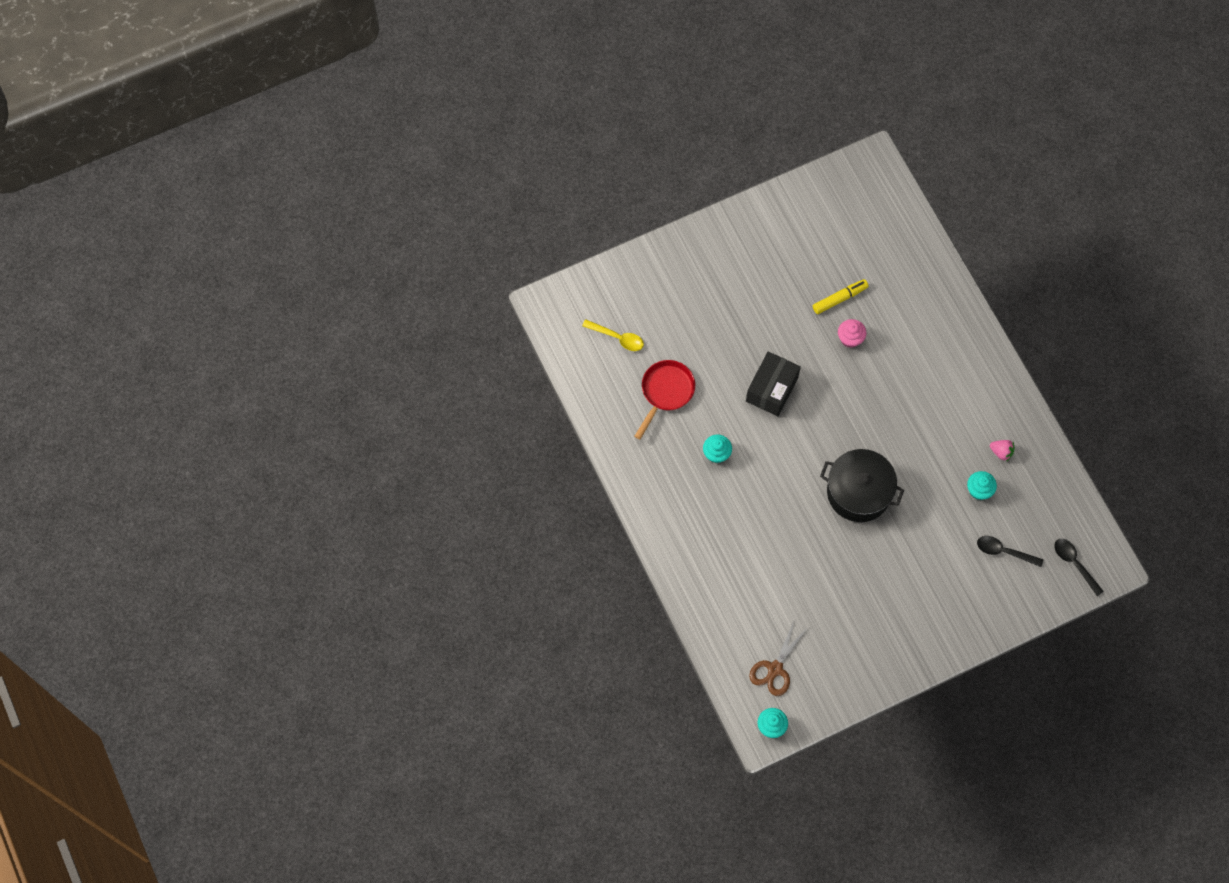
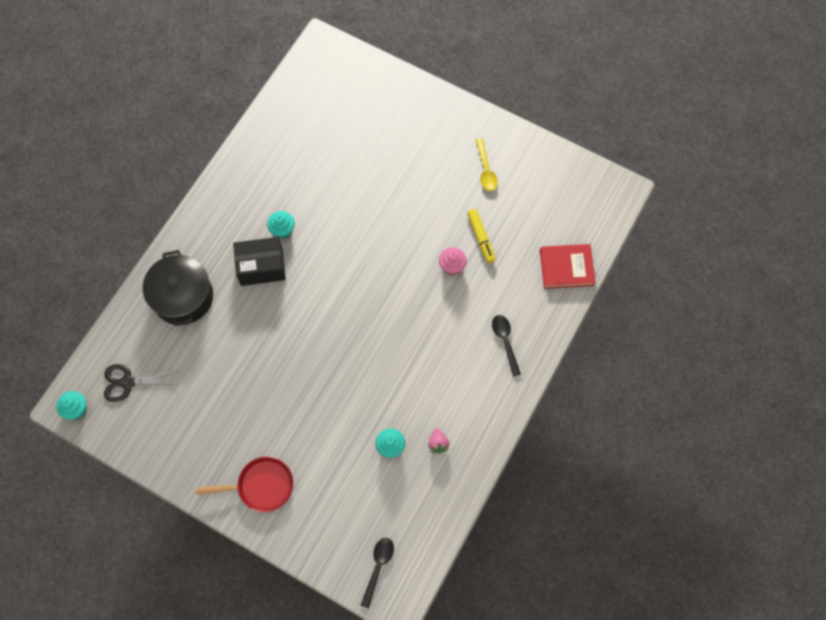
camera: 55 degrees right, 0 degrees up
(617, 337) = (329, 106): yellow spoon -> yellow spoon (485, 170)
(665, 392) = (309, 164): red pan -> red pan (261, 486)
(771, 389) = (365, 236): black box -> black box (261, 267)
(775, 669) = (127, 382): brown scissors -> black scissors
(840, 299) = (481, 238): yellow marker -> yellow marker turned 45 degrees clockwise
(858, 492) = (323, 353): black pot -> black pot (183, 297)
(915, 251) = (566, 268): none -> red book
(1004, 551) = (349, 501): black spoon -> black spoon (505, 342)

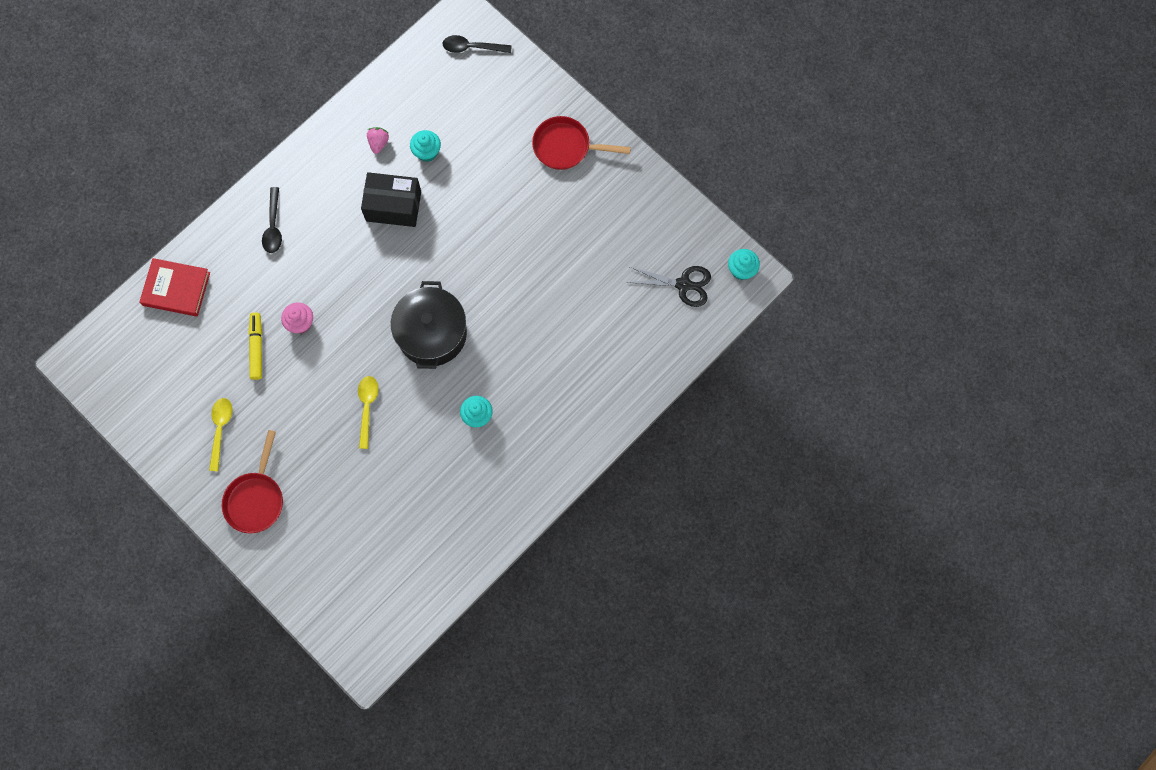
camera: 165 degrees left, 5 degrees up
(183, 297) = (607, 364): black pot -> black pot (432, 333)
(261, 267) = (512, 377): black box -> black box (393, 206)
(374, 214) = (367, 408): none -> yellow spoon
(378, 567) = (472, 47): black spoon -> black spoon turned 60 degrees clockwise
(439, 129) = (256, 498): none -> red pan

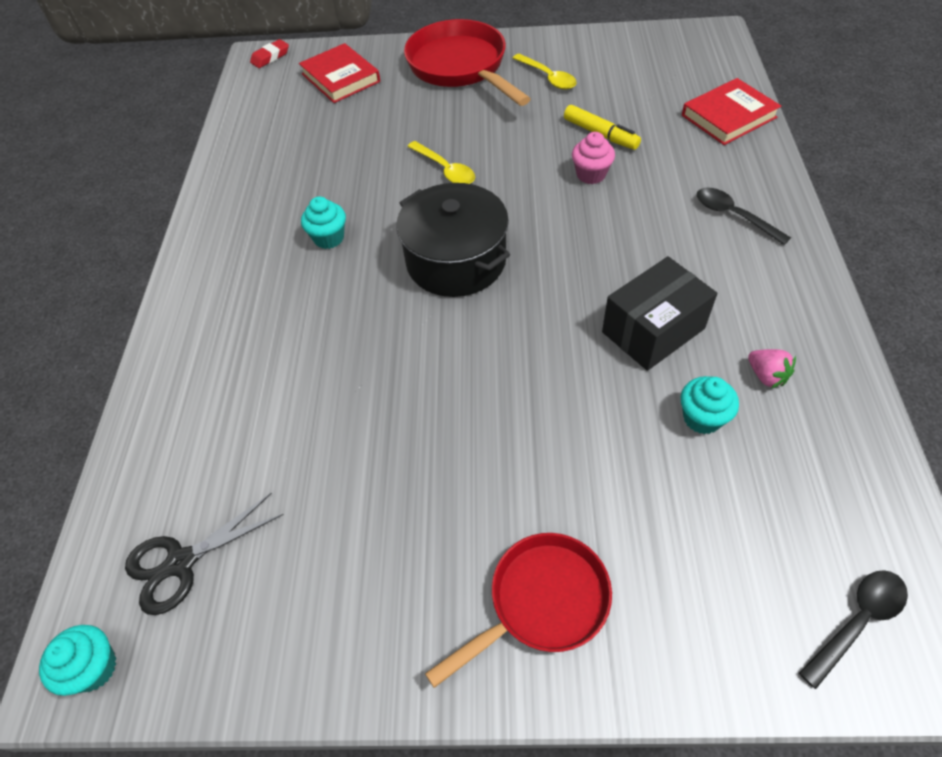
camera: 140 degrees right, 20 degrees down
(256, 498) = (460, 67): red pan -> red pan, size x1.51
(336, 571) = (340, 78): none -> red book
(356, 653) = (270, 57): none -> red eraser

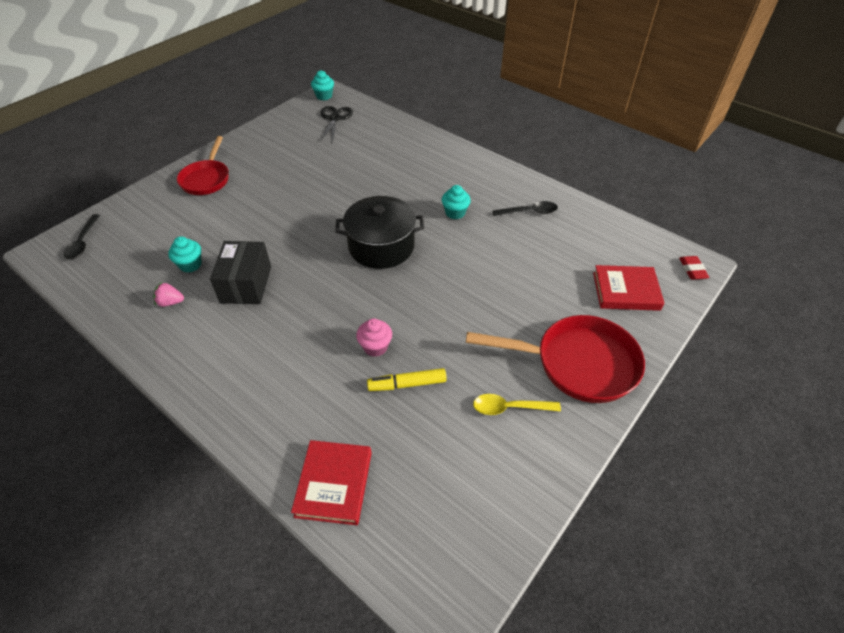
camera: 125 degrees right, 5 degrees down
(445, 169) = (461, 284): yellow spoon -> none
(734, 216) = (256, 386): black spoon -> black spoon (529, 212)

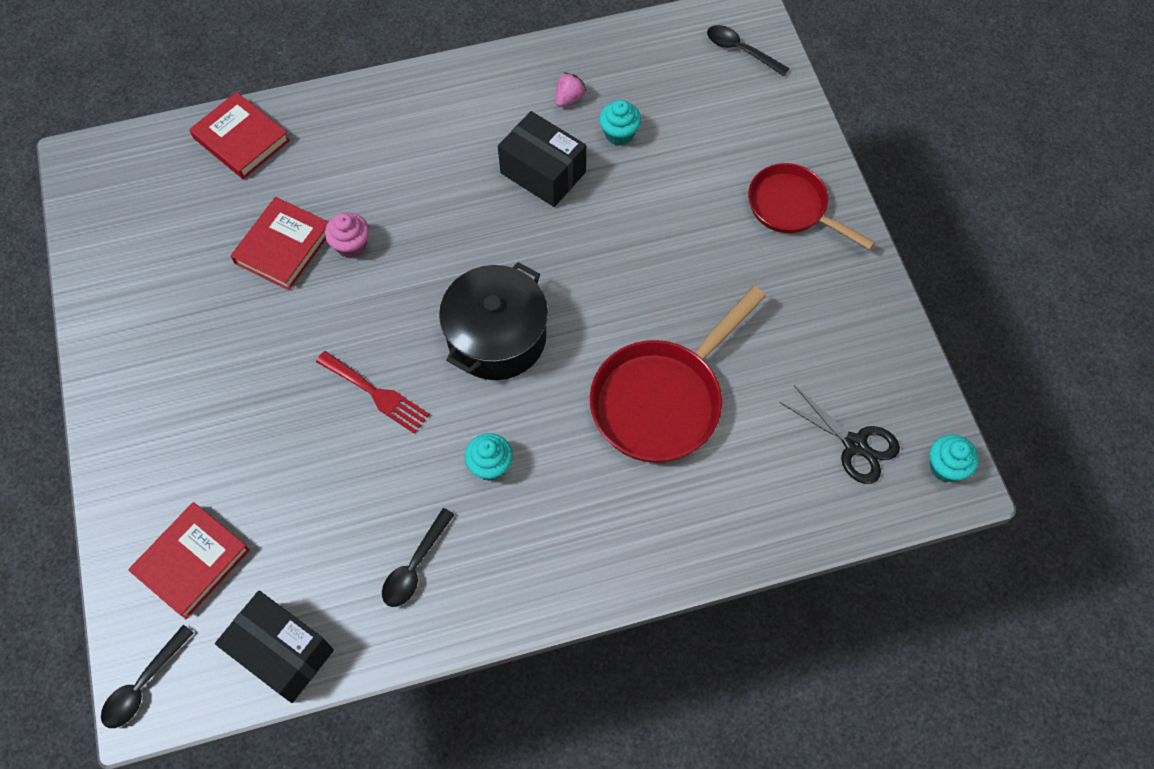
camera: 125 degrees right, 15 degrees up
(407, 384) = (283, 247): yellow marker -> red book
(461, 275) = (376, 394): none -> red fork
(509, 408) = (178, 316): yellow spoon -> none
(577, 363) = (161, 418): red pan -> red pan (663, 399)
(617, 232) = (282, 652): none -> black box
(692, 270) = (144, 684): red eraser -> black spoon

